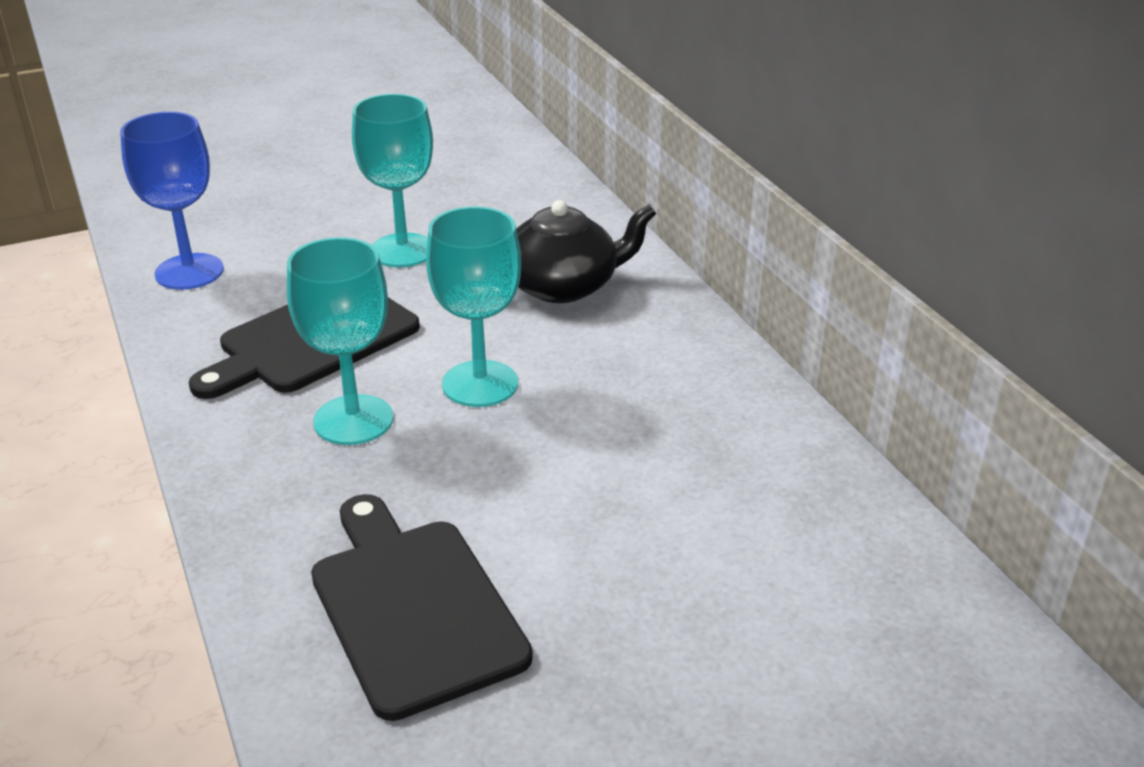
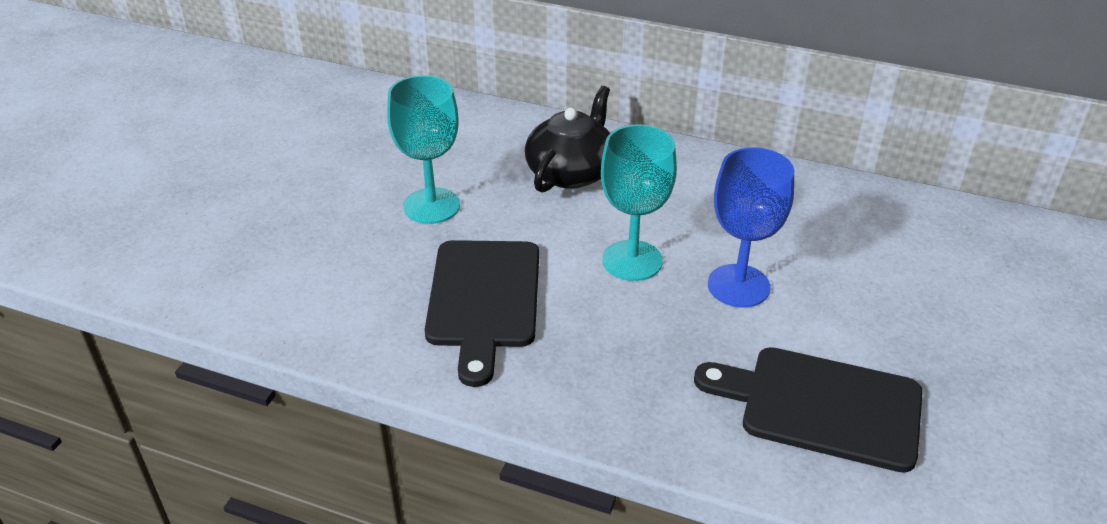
camera: 45 degrees left, 5 degrees up
(189, 272) = (304, 309): blue goblet -> blue goblet (738, 286)
(353, 420) = (602, 331): turquoise goblet -> none

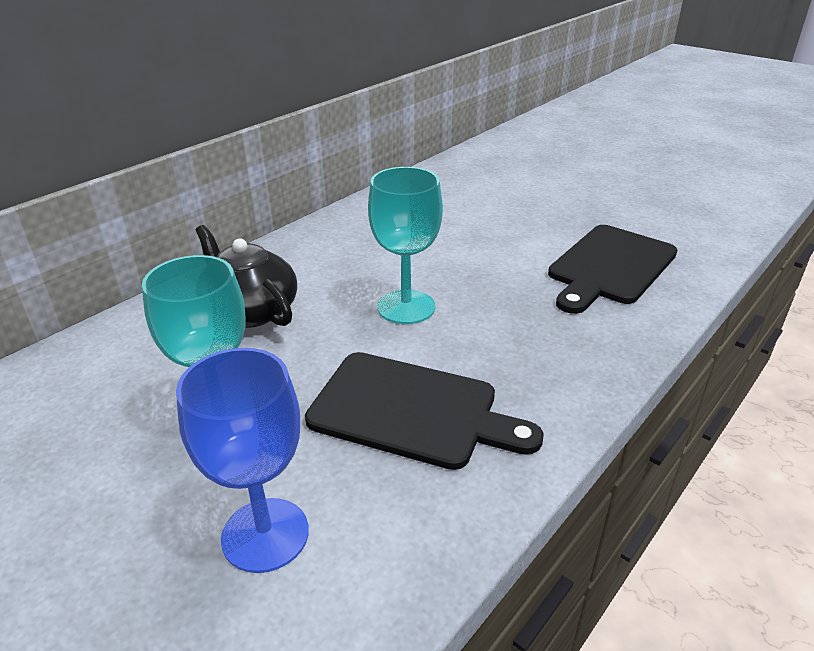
camera: 70 degrees left, 5 degrees down
(738, 286) = (467, 266): blue goblet -> blue goblet (265, 534)

